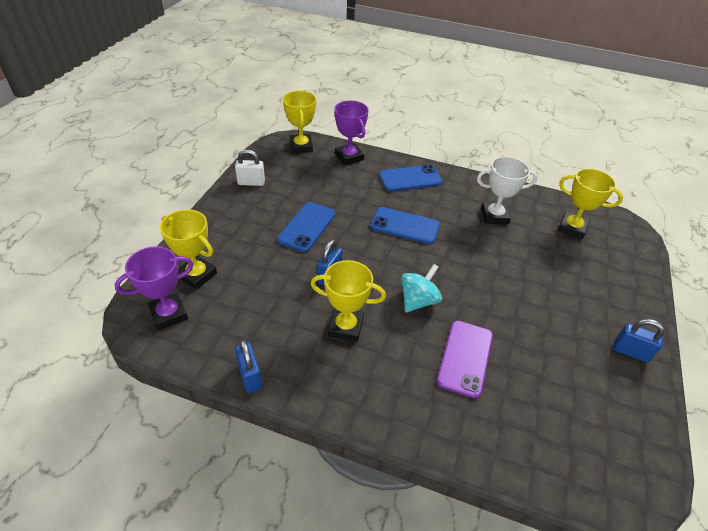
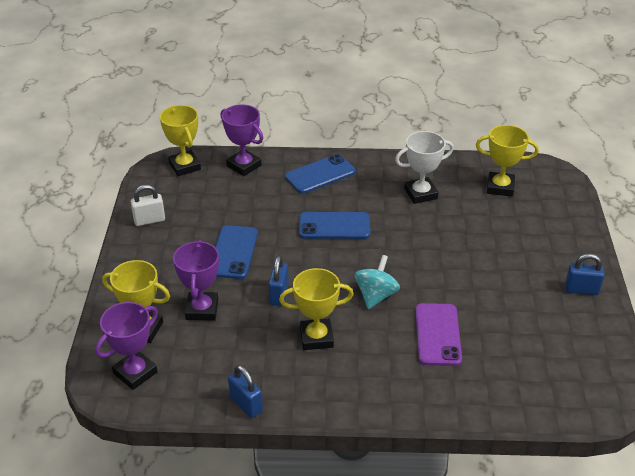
camera: 15 degrees left, 5 degrees down
(256, 271) = (202, 309): none -> purple trophy

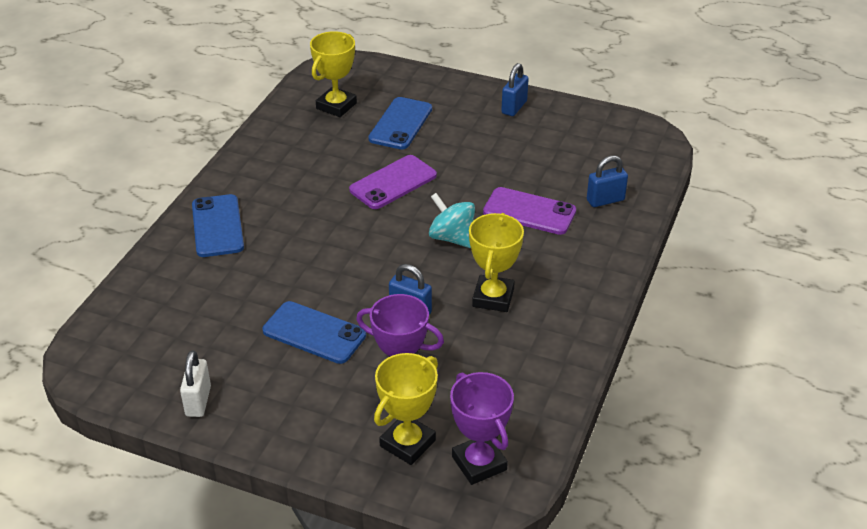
camera: 70 degrees left, 0 degrees up
(185, 166) = (105, 344): yellow trophy -> none
(244, 166) = (149, 287): purple trophy -> none
(246, 404) = (567, 375): blue padlock -> blue padlock (605, 200)
(334, 226) = (320, 239): blue phone -> blue phone (400, 124)
(420, 194) = (308, 161): white trophy -> none
(424, 244) = (393, 183): none -> purple phone

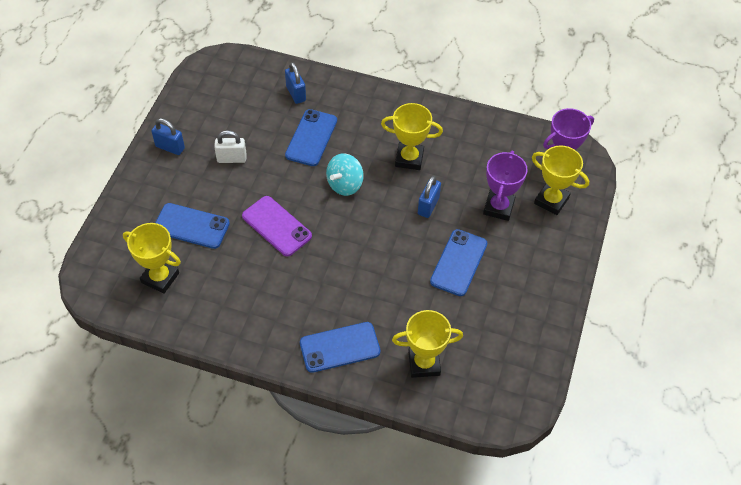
camera: 95 degrees left, 15 degrees up
(176, 291) = (424, 363): none -> yellow trophy
(198, 401) = (537, 326): white padlock -> white padlock (232, 158)
(529, 212) = (311, 138): purple phone -> blue phone

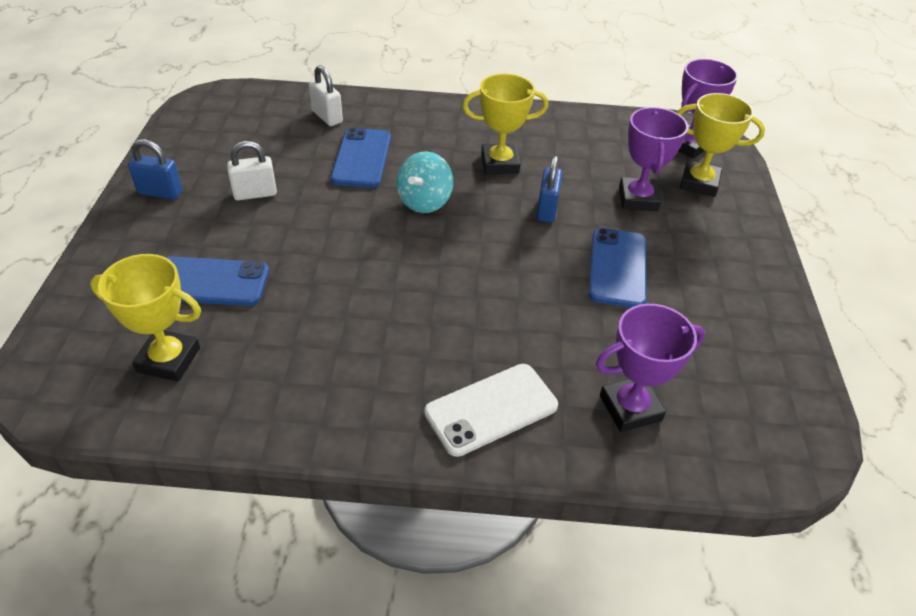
camera: 15 degrees left, 10 degrees down
(276, 226) = (342, 263): purple phone -> none
(296, 93) = (327, 117): blue padlock -> white padlock
(340, 347) = (491, 409): blue phone -> white phone
(424, 363) = (630, 408): yellow trophy -> purple trophy

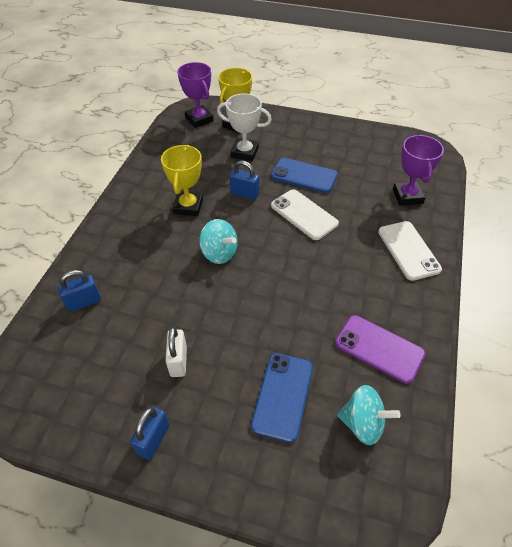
camera: 75 degrees left, 5 degrees up
(168, 360) = (363, 423): yellow trophy -> turquoise spinning top
(286, 374) = (379, 348): none -> purple phone
(327, 117) = (84, 302): white padlock -> blue padlock
(362, 158) = (154, 284): blue phone -> none
(528, 275) = (304, 214): none -> white phone
(638, 199) = (244, 152): purple trophy -> white trophy

